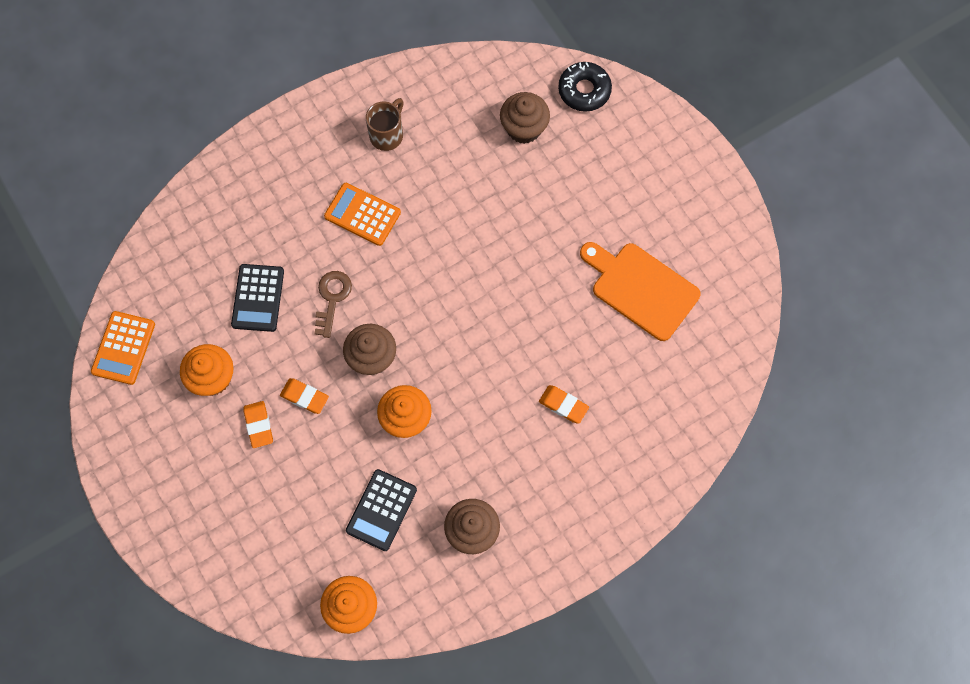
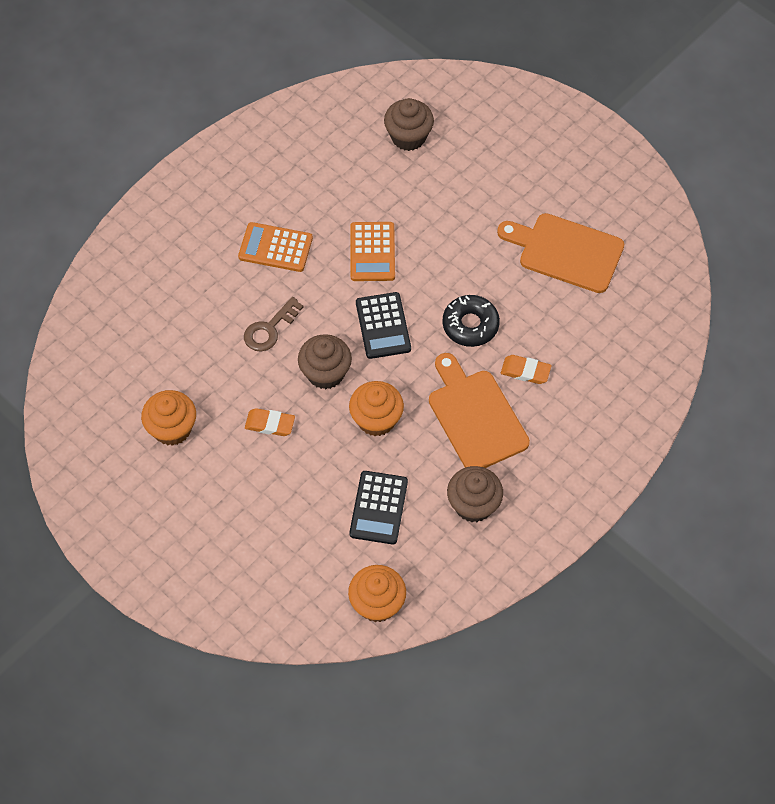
camera: 15 degrees left, 10 degrees down
(123, 348) = (73, 423): orange calculator -> orange calculator (372, 252)
(258, 298) = (195, 346): black calculator -> black calculator (383, 326)
(258, 425) = (232, 461): orange eraser -> none
(332, 298) = (269, 329): brown key -> brown key turned 135 degrees counterclockwise
(387, 134) = (277, 171): brown mug -> none
(501, 439) = (475, 416): none -> orange cutting board
(584, 90) = (455, 91): black donut -> black donut (470, 325)

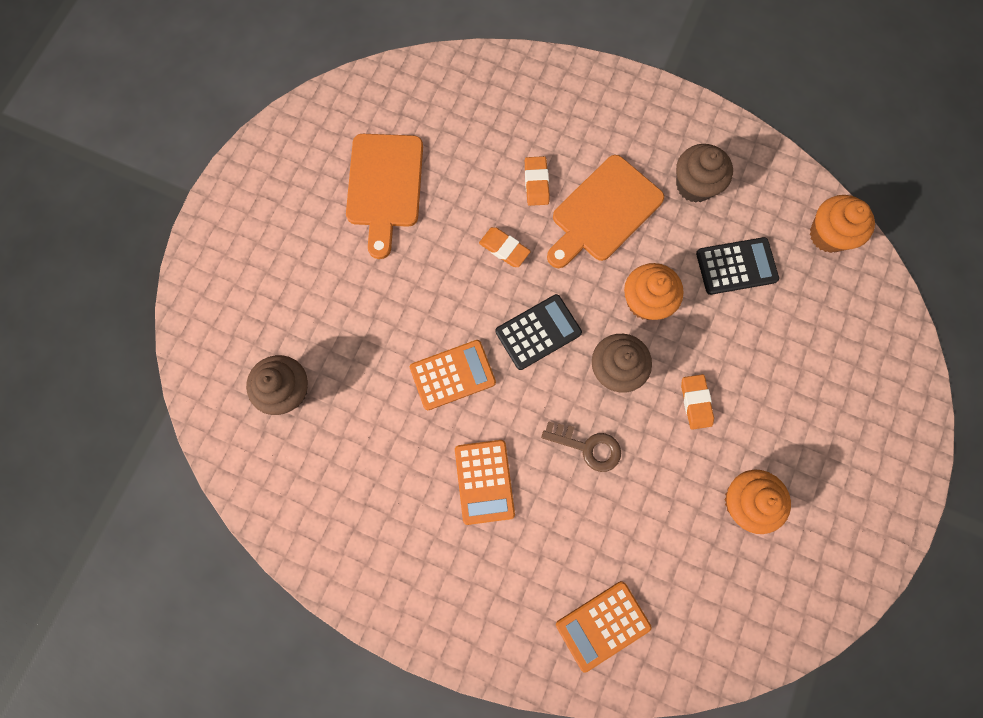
camera: 110 degrees left, 15 degrees up
(130, 292) = (602, 625): none -> orange calculator
(470, 325) = (504, 249): black donut -> orange eraser

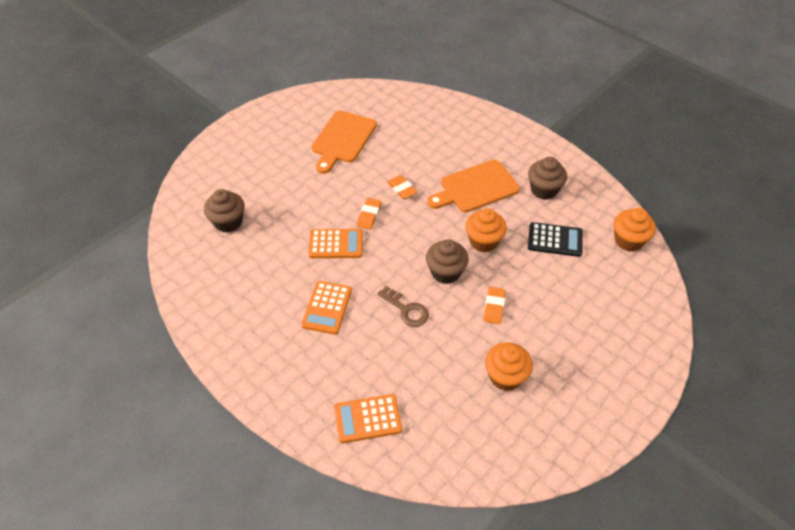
camera: 20 degrees right, 25 degrees down
(536, 183) = (438, 162): orange eraser -> orange eraser (369, 215)
(538, 332) = (403, 238): black calculator -> none

